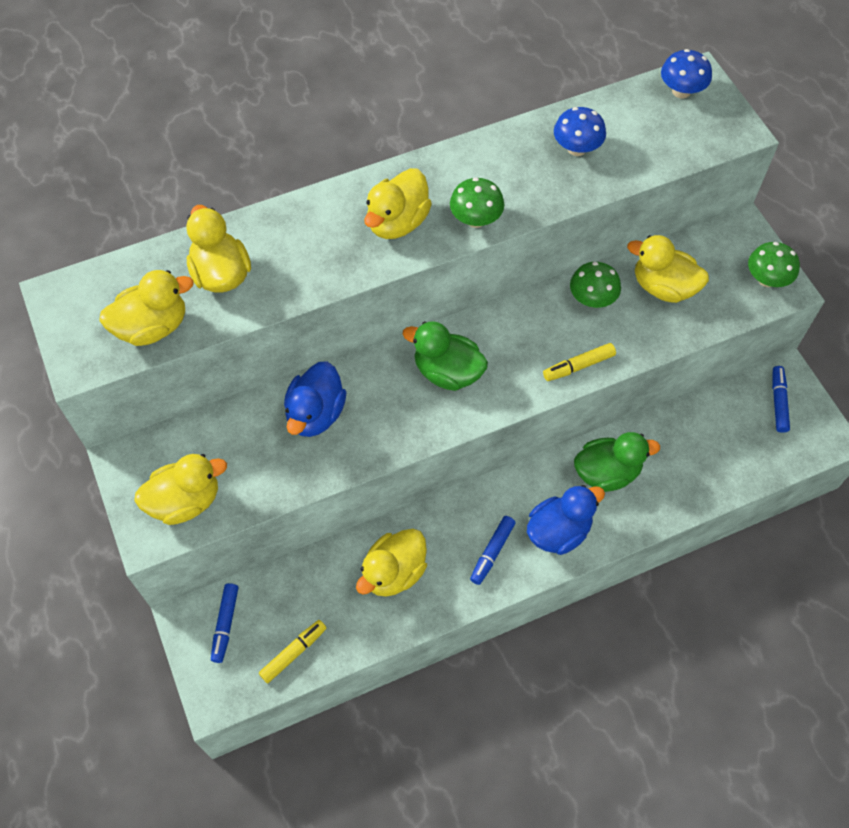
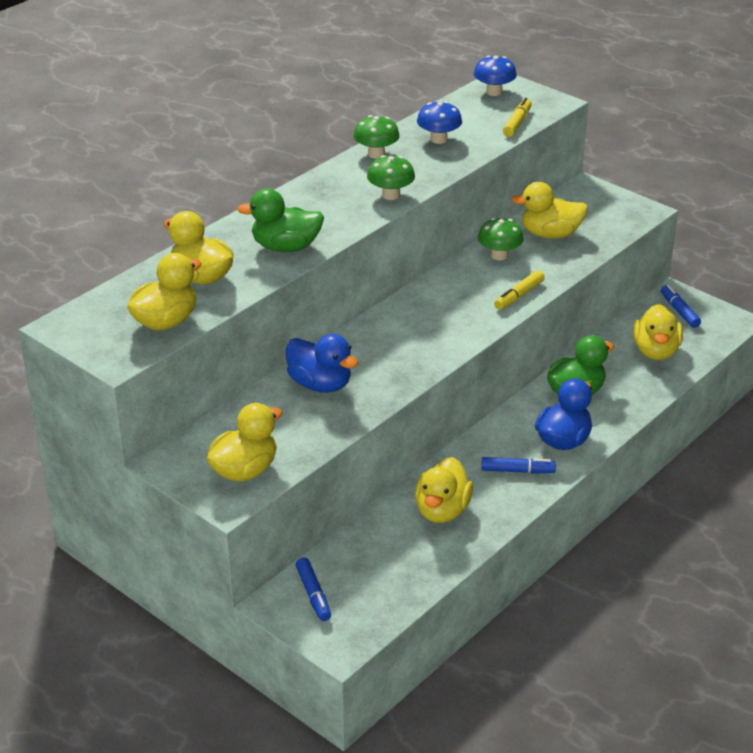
camera: 25 degrees left, 25 degrees down
(294, 653) = (391, 592): yellow marker -> yellow marker (517, 123)
(315, 414) = (320, 384): blue duck -> blue duck turned 45 degrees counterclockwise
(397, 222) = (328, 212): yellow duck -> yellow duck (655, 351)
(447, 372) = (414, 328): green duck -> green duck (286, 247)
(492, 552) = (517, 471): blue marker -> blue marker turned 90 degrees counterclockwise
(767, 279) = (626, 209): green mushroom -> green mushroom (376, 154)

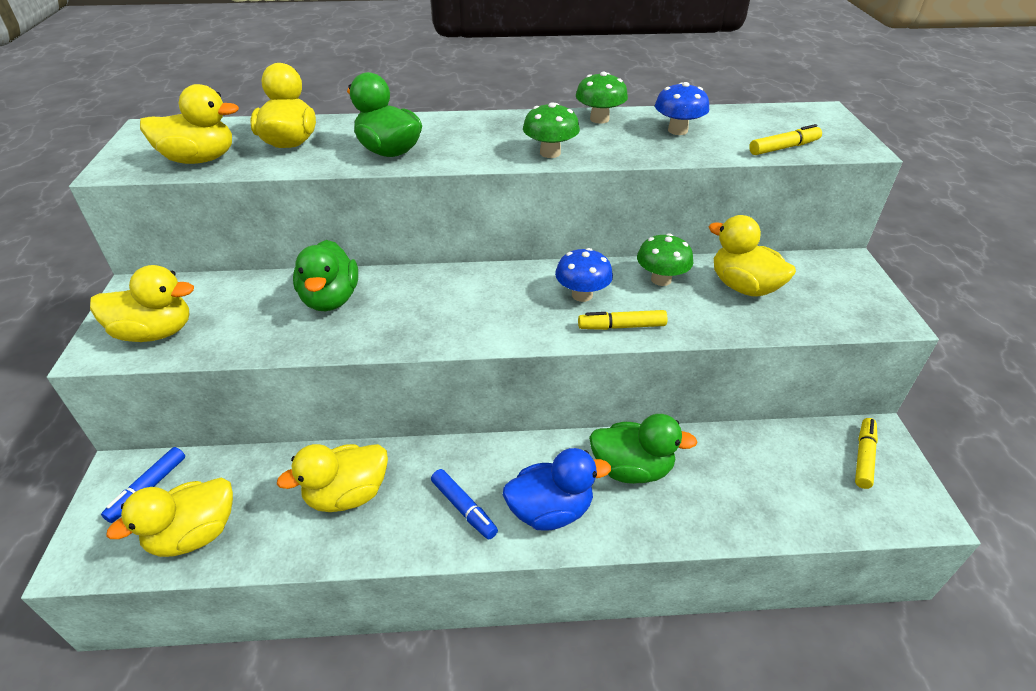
camera: 45 degrees right, 5 degrees up
(320, 384) = (330, 299): blue duck -> green duck
(494, 92) = (802, 116): blue mushroom -> blue mushroom (582, 295)
(655, 351) = (778, 484): yellow duck -> yellow duck (194, 534)
(679, 311) = (863, 457): blue marker -> yellow marker

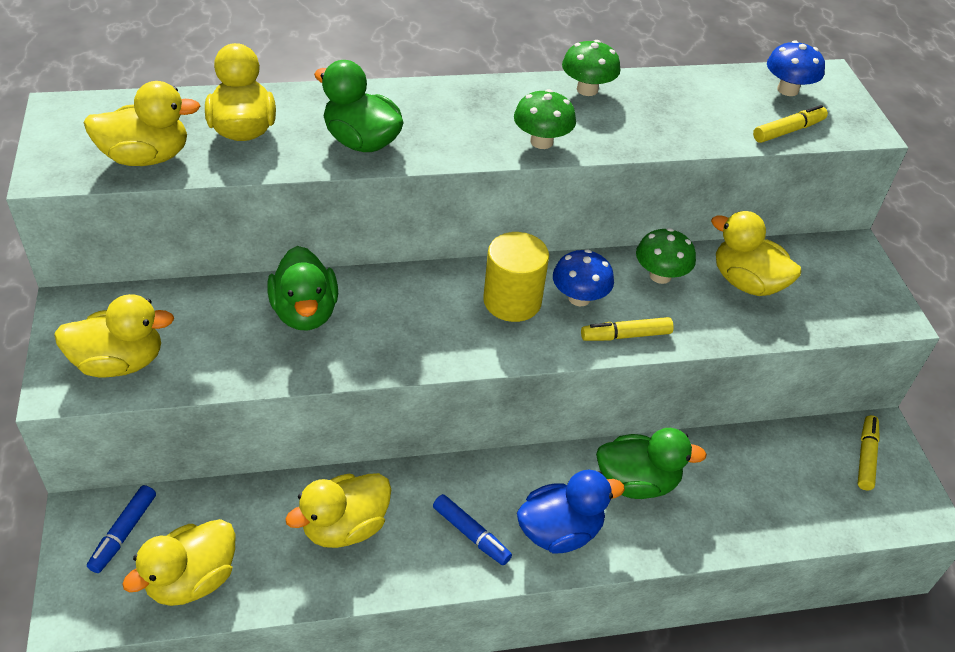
camera: 10 degrees left, 5 degrees up
(519, 296) = (512, 301): none -> yellow cylinder
(677, 130) = (674, 106): blue mushroom -> blue mushroom (787, 90)

